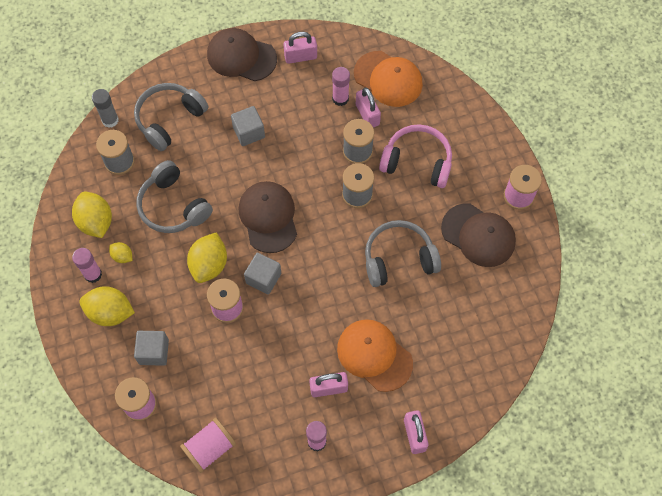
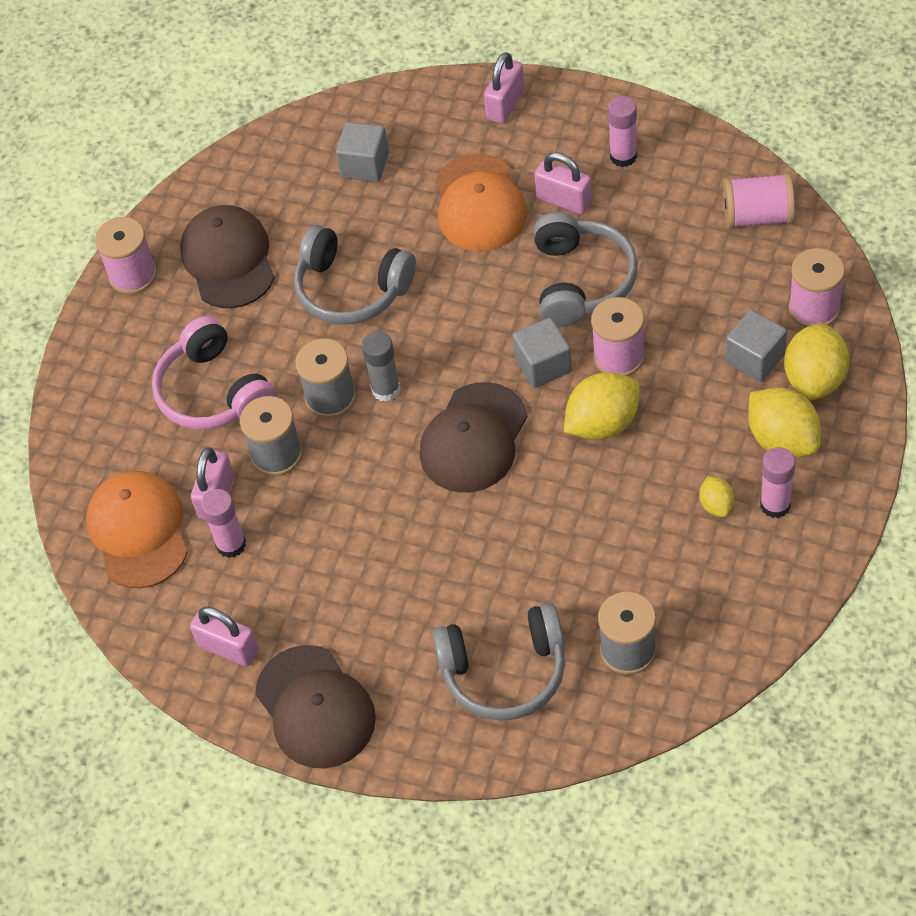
camera: 135 degrees left, 10 degrees down
(96, 222) = (724, 577): yellow lemon -> yellow lemon (814, 379)
(110, 120) = (597, 729): grey glue stick -> grey glue stick (386, 389)
(173, 206) = (595, 533): grey headphones -> grey headphones (581, 281)
(249, 132) = (403, 576): grey cube -> grey cube (365, 165)

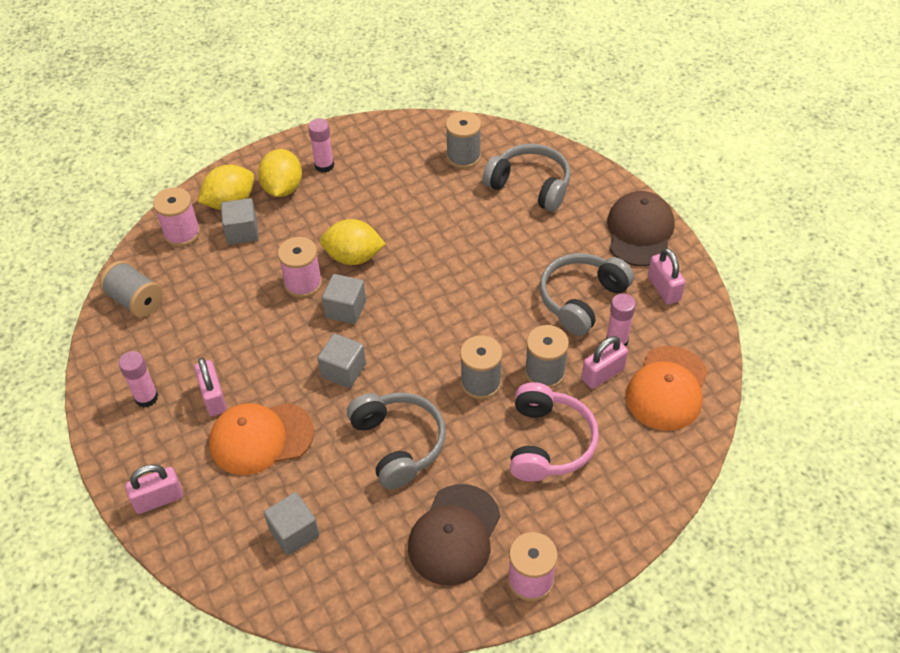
camera: 145 degrees left, 5 degrees down
(386, 389) = (444, 363): grey glue stick -> none
(473, 438) = (426, 299): brown cap -> none
(474, 309) = (343, 371): none -> grey cube
(479, 204) = (261, 438): orange cap -> orange cap turned 135 degrees counterclockwise
(581, 281) = (268, 340): grey headphones -> grey headphones (581, 299)
(716, 505) = (349, 183): yellow lemon -> none
(757, 216) = (135, 301): pink spool -> grey spool

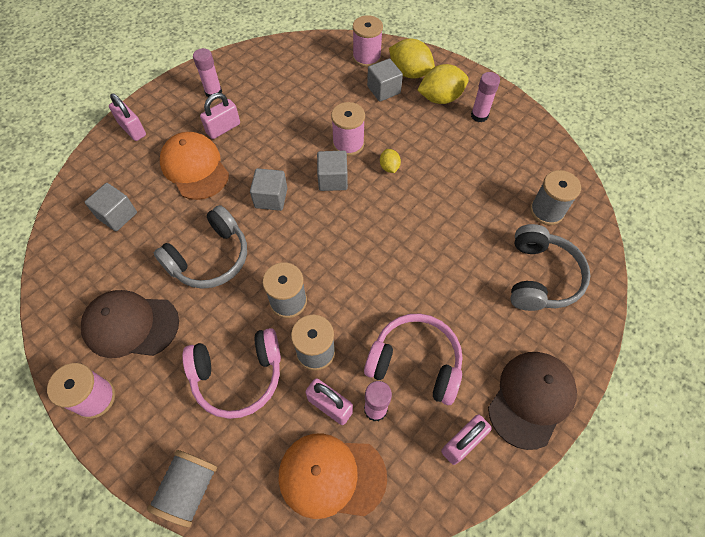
camera: 70 degrees right, 10 degrees up
(135, 301) = (294, 56): grey spool -> grey spool (189, 489)
(353, 257) = (389, 167): yellow lemon -> yellow lemon, size x0.52
(581, 299) = (415, 362): grey headphones -> pink headphones
(640, 231) = (531, 399): brown cap -> brown cap turned 45 degrees counterclockwise

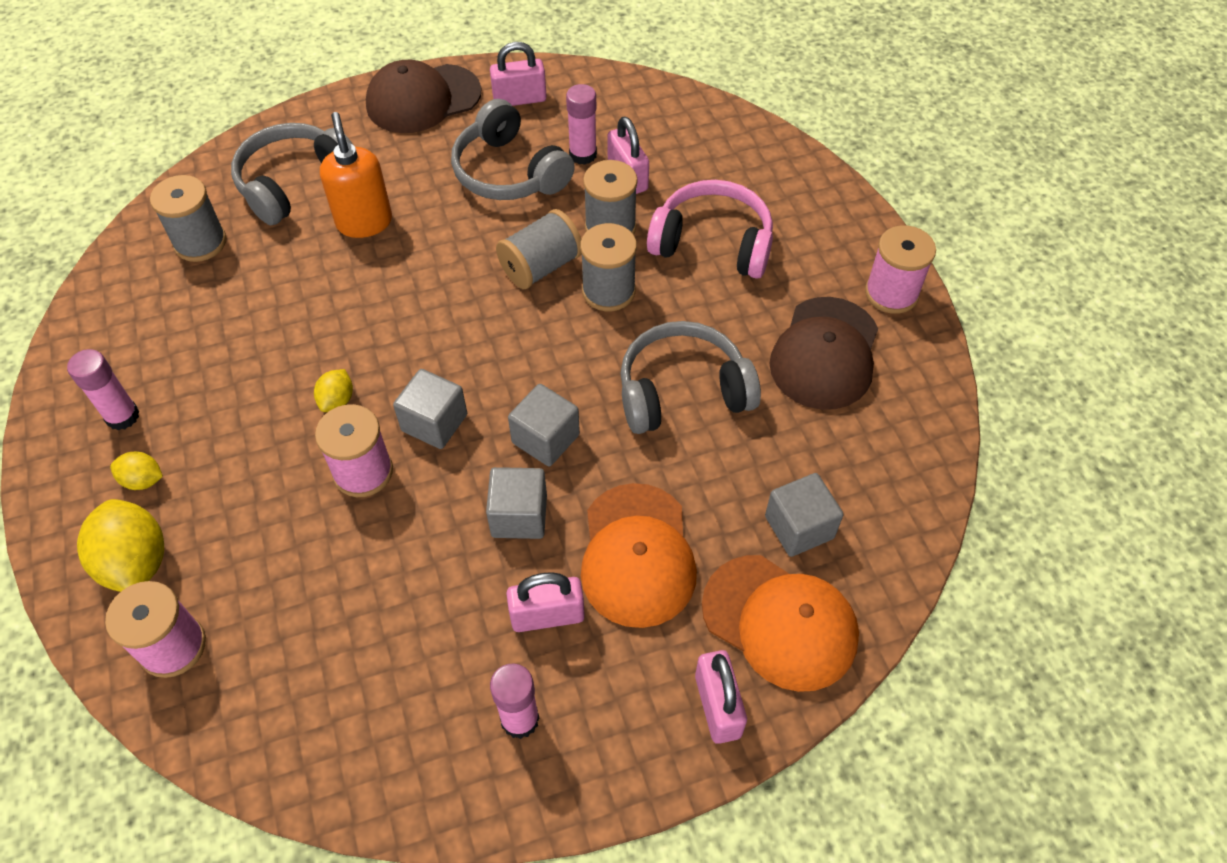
camera: 150 degrees left, 5 degrees down
(130, 325) = (825, 353): brown cap -> brown cap turned 75 degrees clockwise
(189, 489) = (809, 175): grey spool -> grey spool (541, 267)
(331, 476) = (662, 128): orange cap -> orange cap (780, 622)
(383, 90) = (214, 549): grey cube -> grey cube (519, 516)
(415, 362) = (509, 172): pink headphones -> grey headphones
(440, 98) = (143, 480): yellow lemon -> yellow lemon, size x0.52
(472, 272) = (364, 222): none -> orange soap dispenser

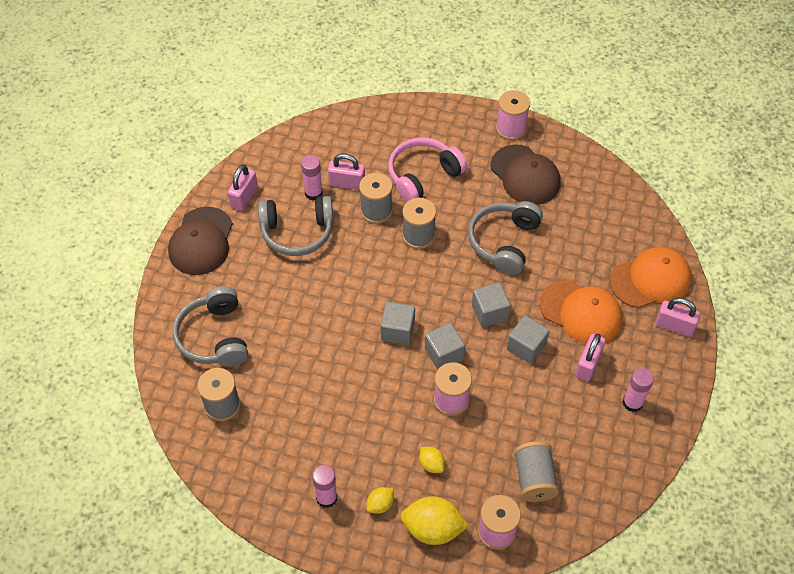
camera: 55 degrees left, 0 degrees up
(337, 400) = (396, 390): yellow lemon -> yellow lemon (431, 464)
(364, 222) = (276, 317): orange soap dispenser -> none
(541, 267) = (378, 255): grey spool -> grey spool (534, 478)
(799, 527) = (609, 244): grey cube -> grey cube (397, 330)

